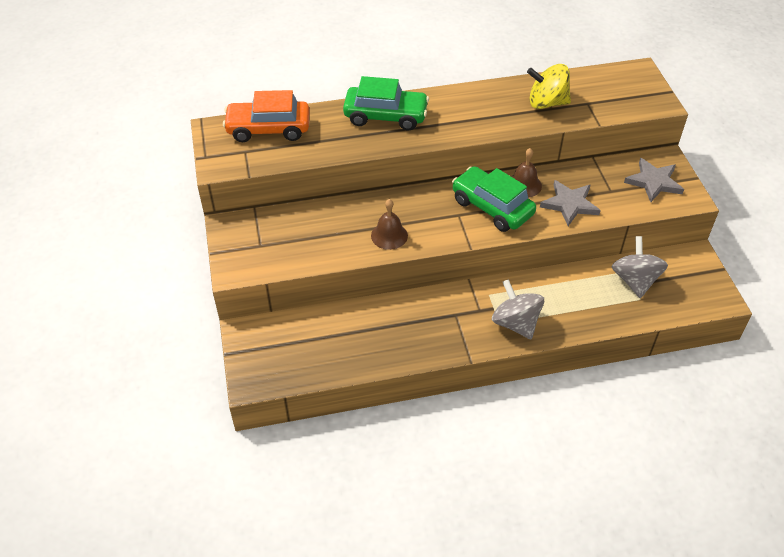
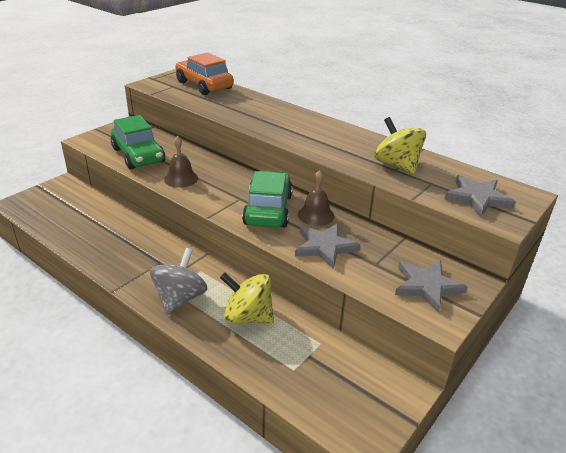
camera: 50 degrees right, 15 degrees down
(386, 116) = (274, 113): green car -> green car (138, 155)
(568, 294) = (247, 316): none -> yellow spinning top
(625, 95) = (477, 198): none -> grey star
(635, 280) = (314, 354): grey spinning top -> none

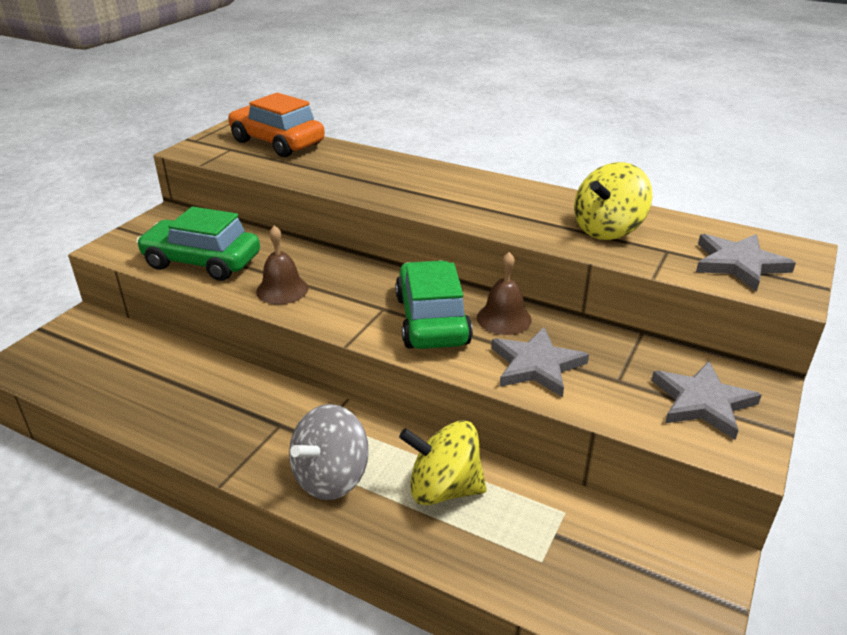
camera: 10 degrees left, 0 degrees up
(138, 155) = (202, 262): green car -> green car turned 150 degrees clockwise
(180, 298) = (331, 477): grey spinning top -> grey spinning top turned 150 degrees counterclockwise
(397, 165) = (607, 230): yellow spinning top -> yellow spinning top turned 90 degrees counterclockwise

